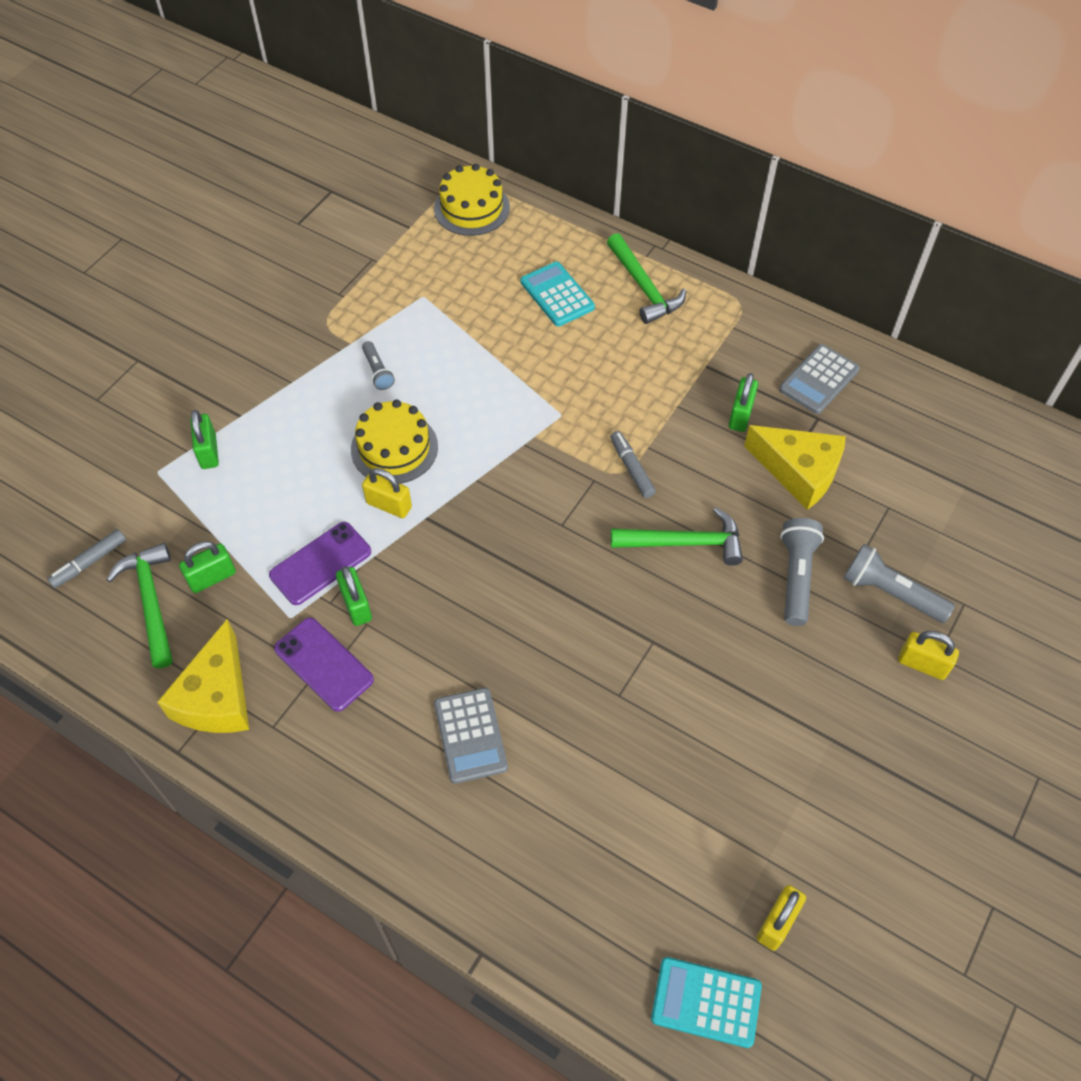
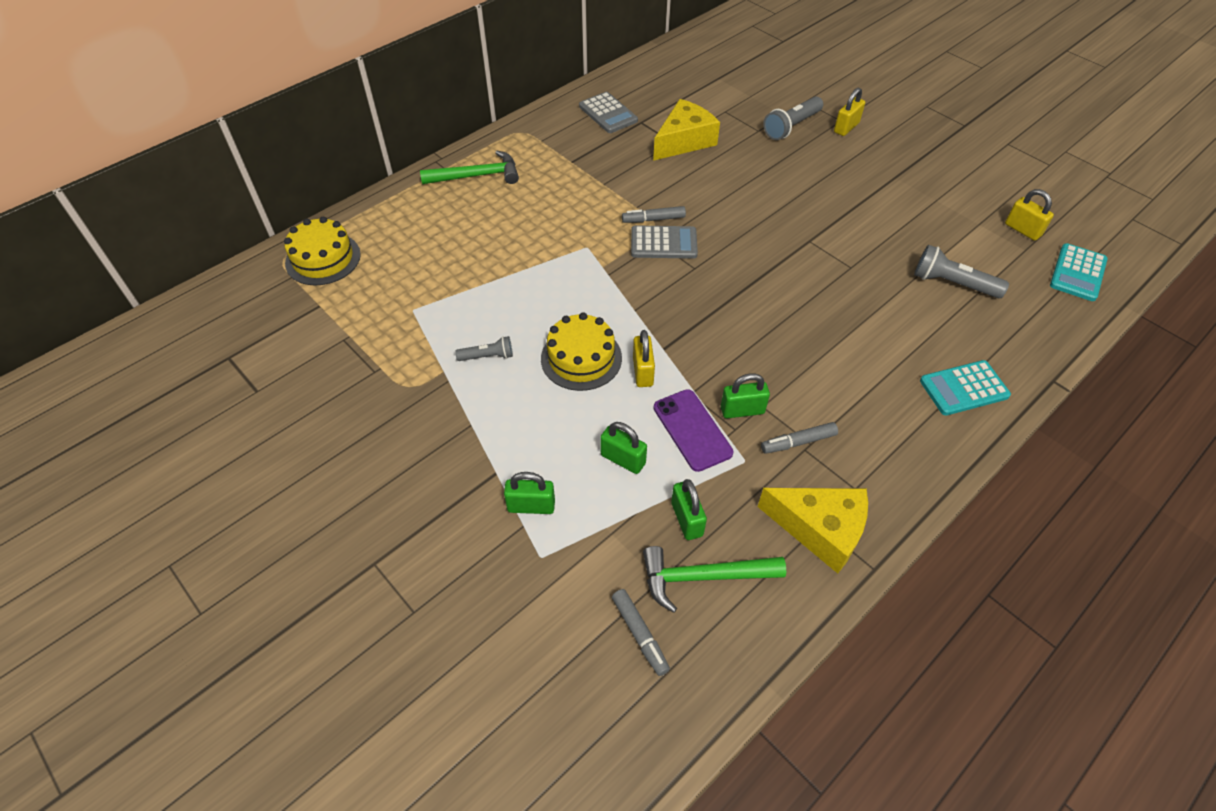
camera: 75 degrees left, 5 degrees down
(323, 664) = (798, 442): purple phone -> grey marker
(389, 505) = (643, 372): yellow padlock -> yellow padlock turned 45 degrees counterclockwise
(470, 735) = (876, 356): grey calculator -> grey calculator (663, 243)
(557, 295) = (458, 225): turquoise calculator -> turquoise calculator (964, 388)
(684, 542) = (728, 207): green hammer -> none
(740, 415) = (624, 155): green padlock -> green padlock (623, 459)
(796, 576) = (770, 162): grey flashlight -> grey flashlight (952, 283)

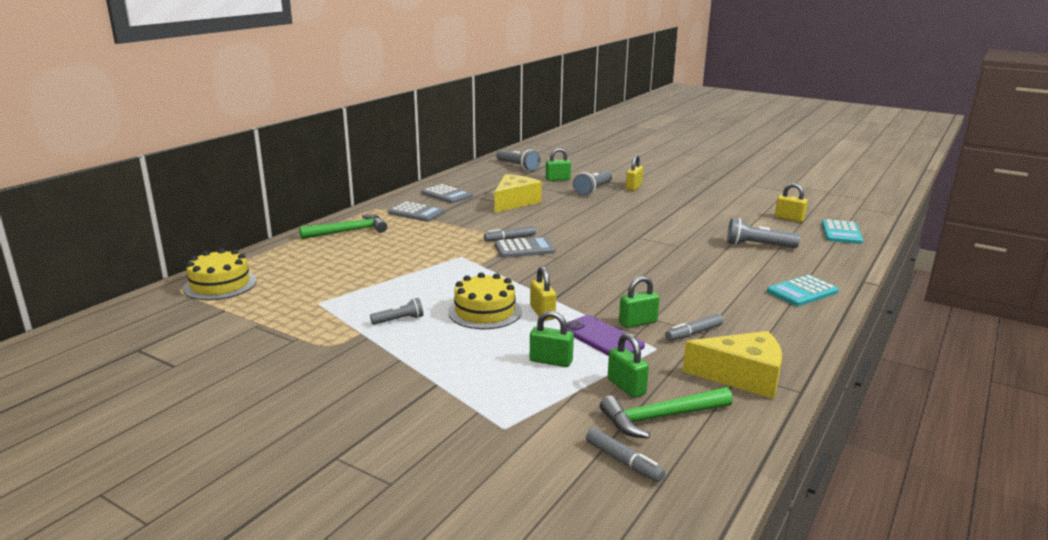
camera: 15 degrees left, 30 degrees down
(531, 506) = (480, 399): green padlock -> green padlock (558, 179)
(562, 148) = (416, 213): none -> grey calculator
(715, 58) = (517, 166): none -> grey flashlight

